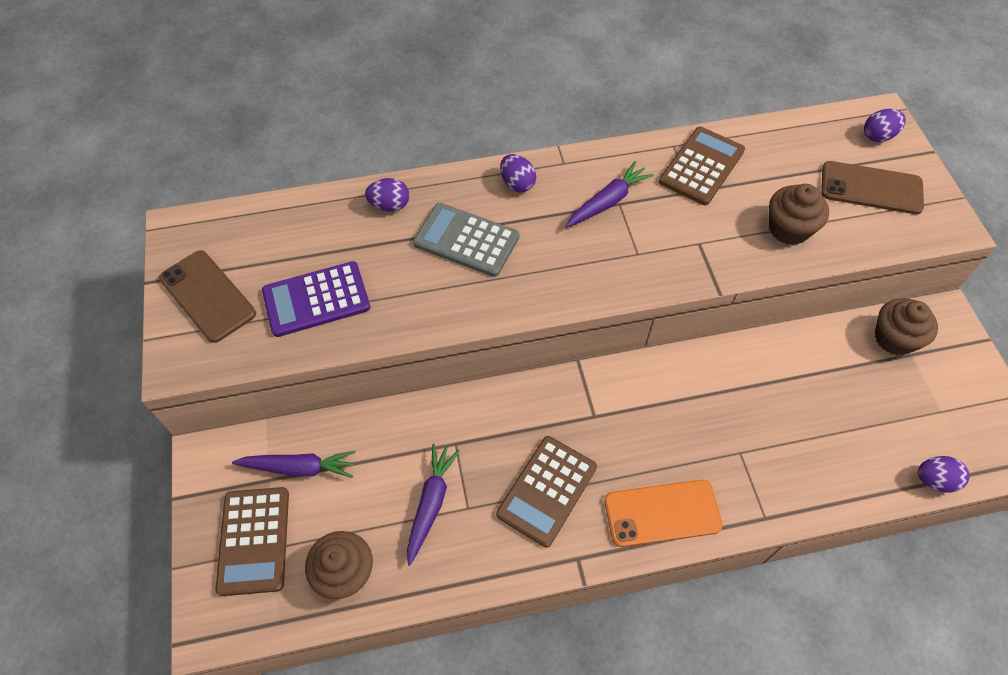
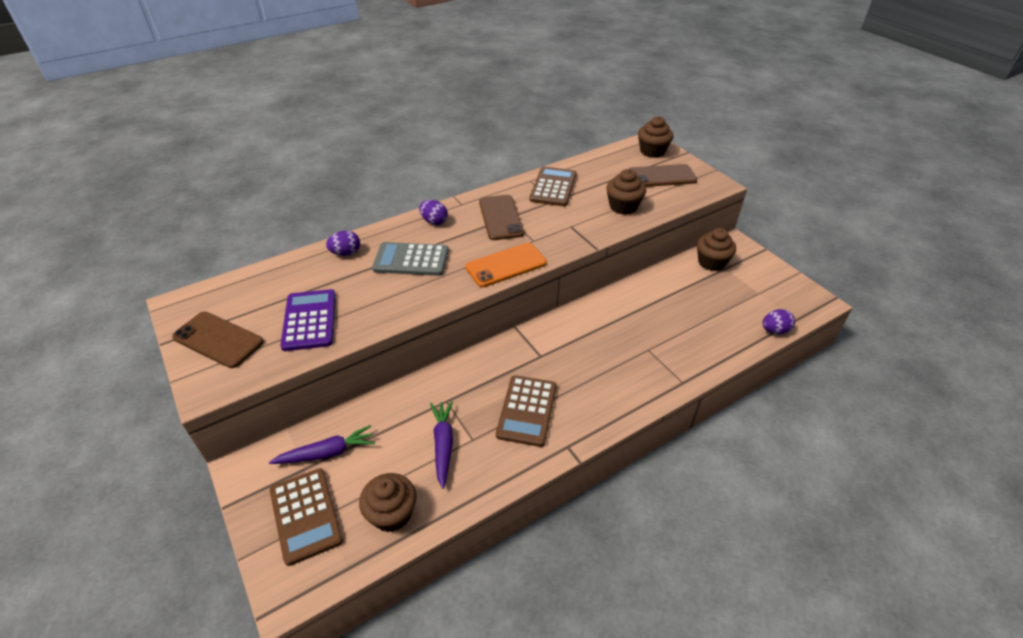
camera: 20 degrees left, 15 degrees down
(316, 299) = (310, 320): purple calculator -> purple calculator turned 120 degrees clockwise
(608, 201) = (501, 217): purple carrot -> brown phone
(662, 513) = (614, 400): orange phone -> orange phone (506, 265)
(878, 136) = (652, 151): purple egg -> brown cupcake

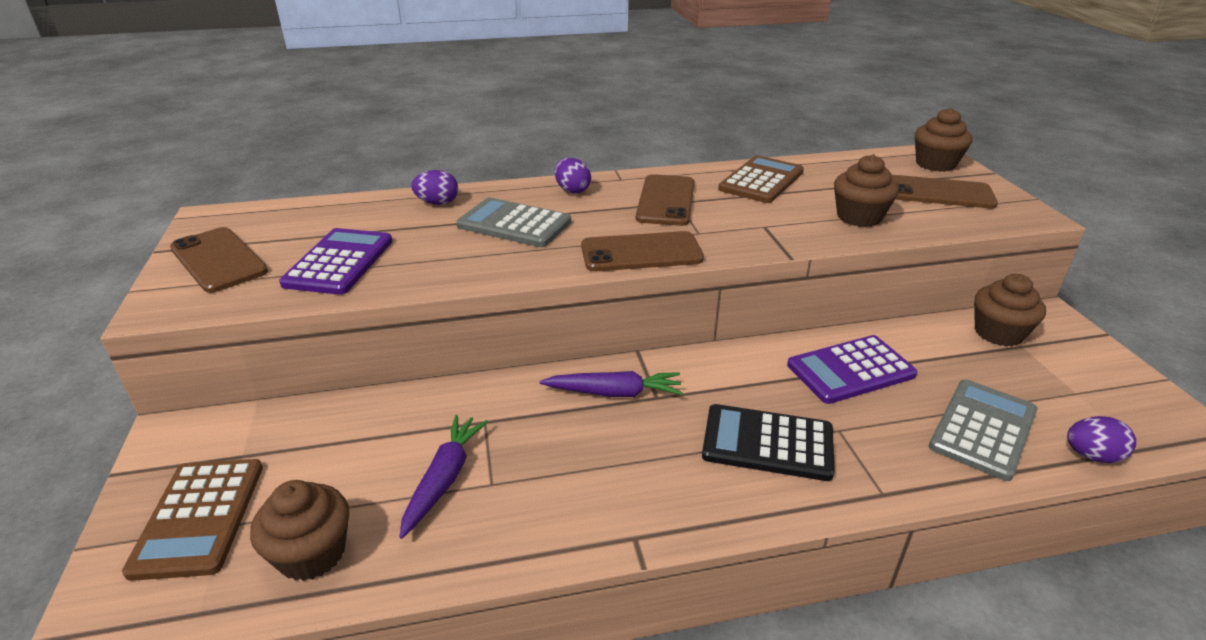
camera: 20 degrees right, 10 degrees down
(327, 453) = (284, 444): purple carrot -> purple carrot (614, 393)
(506, 265) = (641, 253): orange phone -> brown phone
(527, 410) = (596, 466): brown calculator -> none
(614, 369) = (767, 443): none -> black calculator
(641, 308) = (850, 370): none -> purple calculator
(720, 328) = (983, 429): none -> grey calculator

